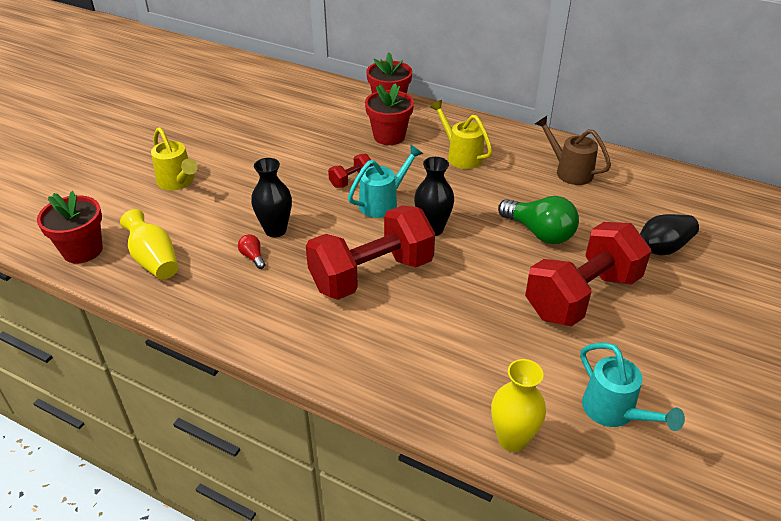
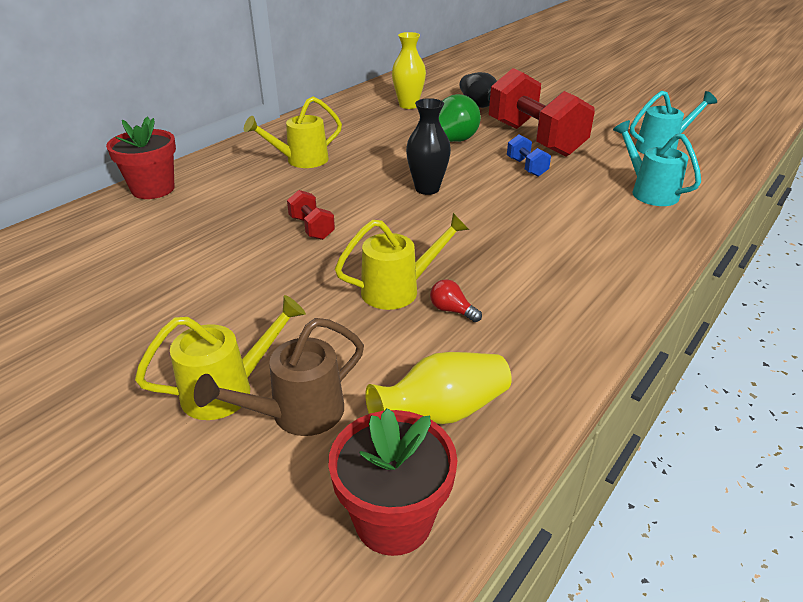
camera: 80 degrees left, 5 degrees down
(253, 257) = (452, 310): red light bulb -> red light bulb turned 60 degrees clockwise
(275, 230) = (398, 290): black vase -> yellow watering can
(371, 275) = (498, 229): red dumbbell -> none
(383, 203) = (369, 211): turquoise watering can -> turquoise watering can (649, 192)
(389, 136) = (230, 196): red flower pot -> none
(503, 290) = (526, 167): none -> blue dumbbell
(512, 439) = (703, 186): yellow vase -> yellow vase (408, 105)
(569, 171) = (358, 118): brown watering can -> brown watering can (297, 414)

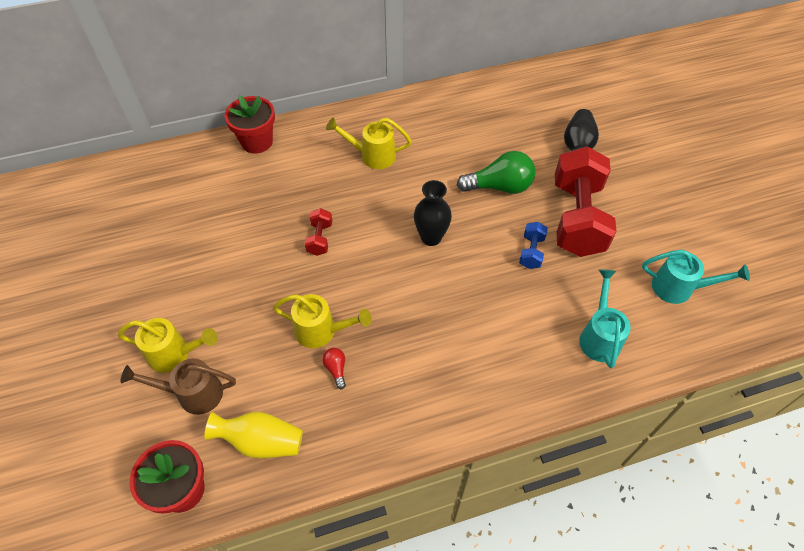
camera: 35 degrees right, 20 degrees up
(408, 105) = (516, 117): yellow vase -> none

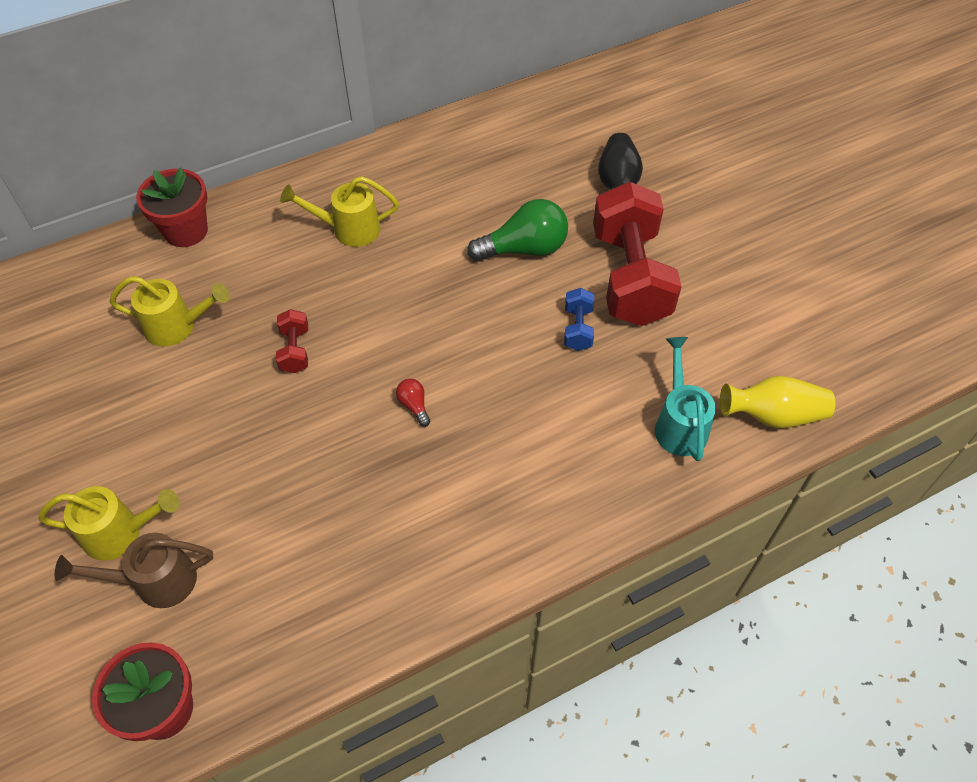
camera: 10 degrees left, 0 degrees up
(261, 442) = (259, 629): yellow vase -> yellow vase (773, 415)
(321, 331) = (317, 472): yellow watering can -> yellow watering can (177, 326)
(336, 369) = (345, 518): red light bulb -> red light bulb (414, 405)
(431, 237) = (444, 328): black vase -> none
(678, 288) = (770, 348): turquoise watering can -> none

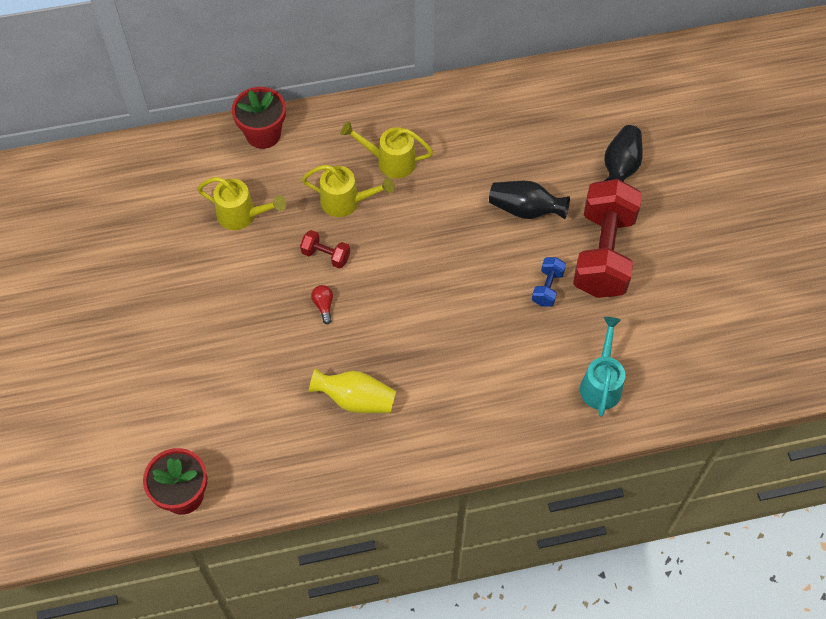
camera: 15 degrees right, 5 degrees up
(120, 533) = (175, 366): yellow watering can -> yellow watering can (346, 202)
(156, 581) = (193, 407): brown watering can -> none
(295, 350) = (326, 255): red dumbbell -> red dumbbell turned 75 degrees counterclockwise
(414, 405) = (404, 321): red light bulb -> red light bulb (323, 306)
(524, 249) = (525, 209): green light bulb -> black vase
(773, 415) = (677, 394): yellow vase -> yellow vase (355, 399)

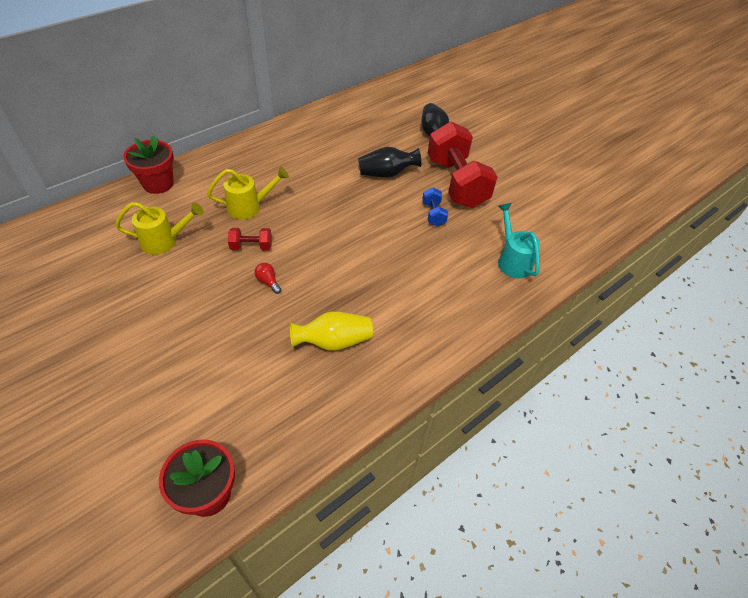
camera: 30 degrees left, 10 degrees down
(390, 161) = (270, 173): yellow watering can -> none

